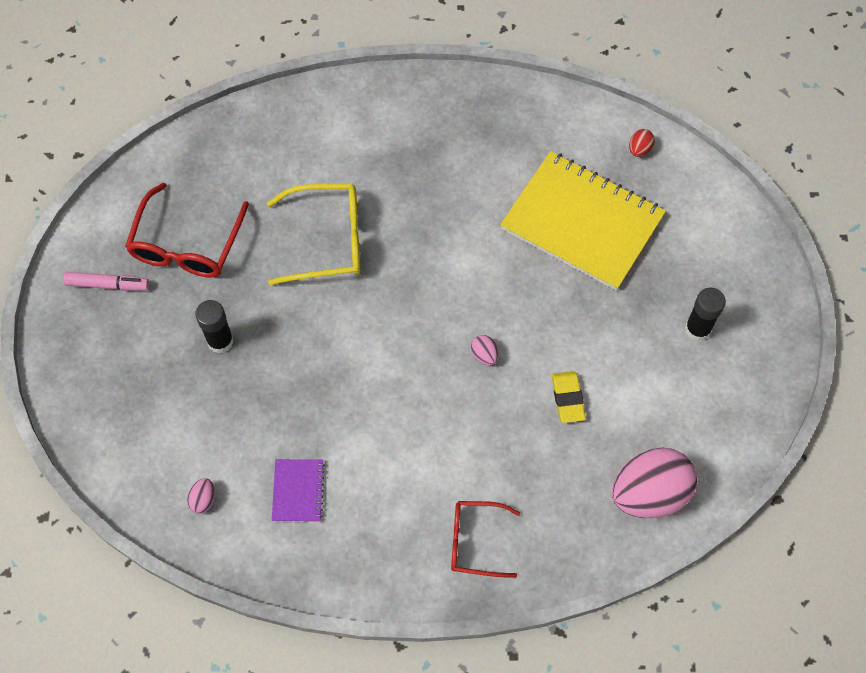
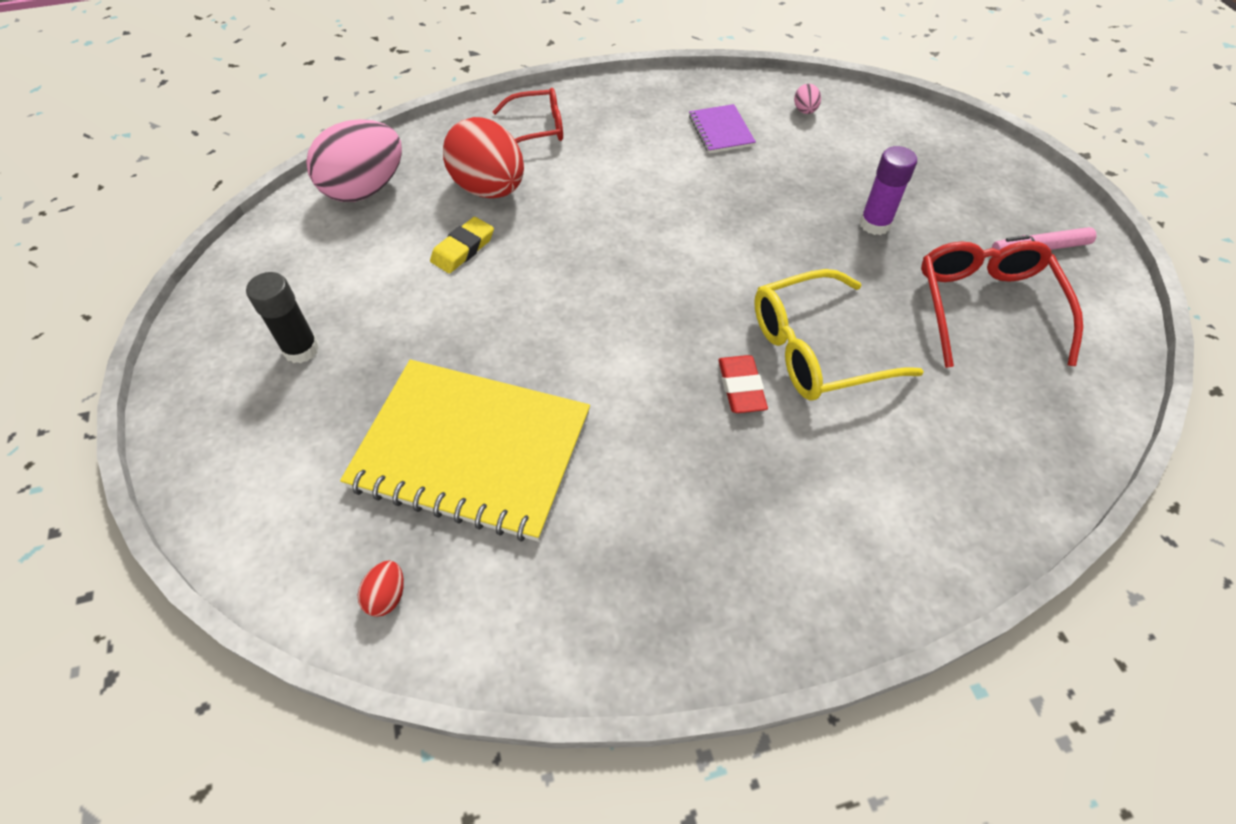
camera: 165 degrees right, 10 degrees down
(220, 341) = (875, 224): black glue stick -> purple glue stick
(392, 224) = (741, 387): none -> red eraser
(484, 355) = (570, 269): pink egg -> none
(535, 465) = (489, 189): none -> red egg
(568, 398) = (463, 249): yellow eraser -> yellow eraser turned 60 degrees clockwise

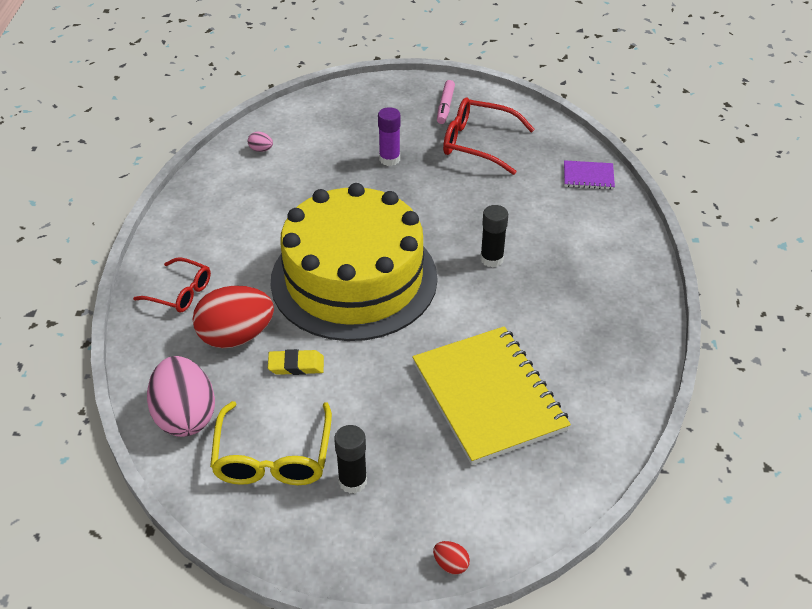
camera: 70 degrees left, 10 degrees down
(387, 596) = (582, 458): red egg -> red egg (451, 564)
(463, 249) = (296, 365): yellow eraser -> yellow eraser turned 60 degrees counterclockwise
(471, 450) = (488, 396): yellow notebook -> yellow notebook turned 60 degrees counterclockwise
(537, 128) = (180, 292): red glasses -> red glasses turned 105 degrees clockwise
(626, 256) = (354, 279): none -> yellow cake
(721, 131) = (254, 195): purple notebook -> purple notebook (588, 176)
(741, 387) = (491, 259): red eraser -> black glue stick
(817, 349) = (477, 218): yellow glasses -> yellow glasses (273, 456)

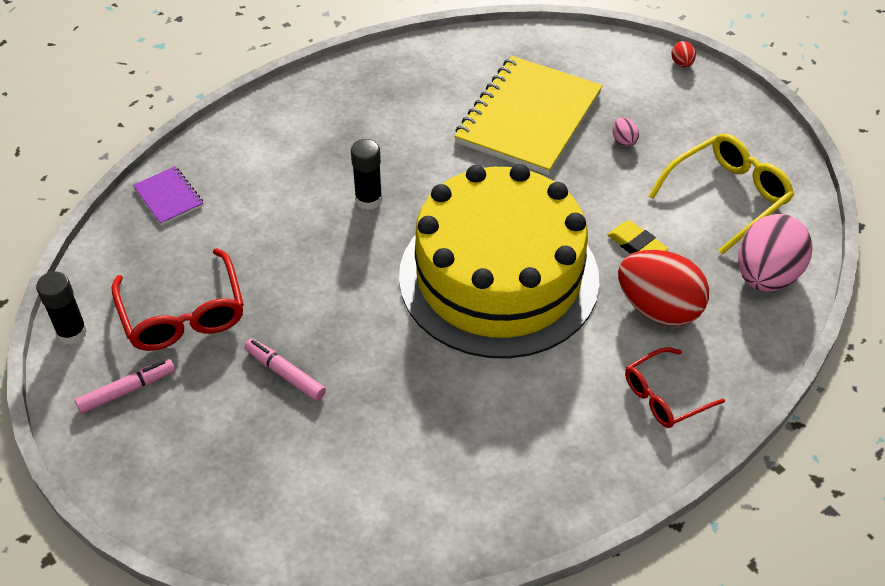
camera: 130 degrees left, 5 degrees up
(180, 292) = (665, 396): red glasses -> red glasses turned 105 degrees counterclockwise
(261, 150) = (385, 517): pink egg -> pink egg (623, 141)
(352, 481) = (688, 142): black glue stick -> black glue stick (72, 332)
(389, 159) = (285, 374): purple glue stick -> pink marker

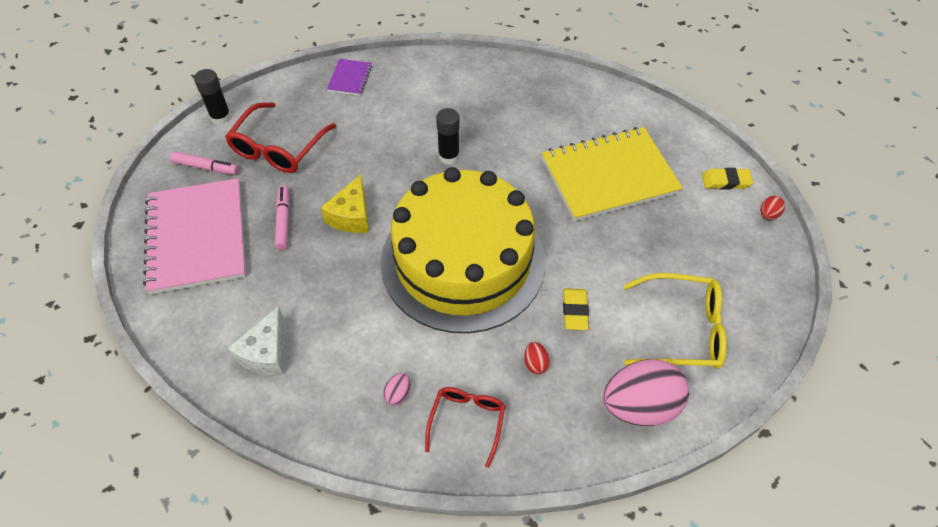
camera: 45 degrees right, 5 degrees up
(214, 458) = (197, 237): none -> pink notebook
(347, 318) = (351, 216): none -> yellow cheese
(430, 493) = (266, 353): none -> white cheese
(622, 59) = (726, 181): none -> yellow eraser
(623, 141) = (655, 236): pink egg -> pink egg (398, 394)
(658, 309) = (535, 363): red egg -> red egg, size x0.40
(665, 396) = (467, 422): red glasses -> red glasses turned 90 degrees clockwise

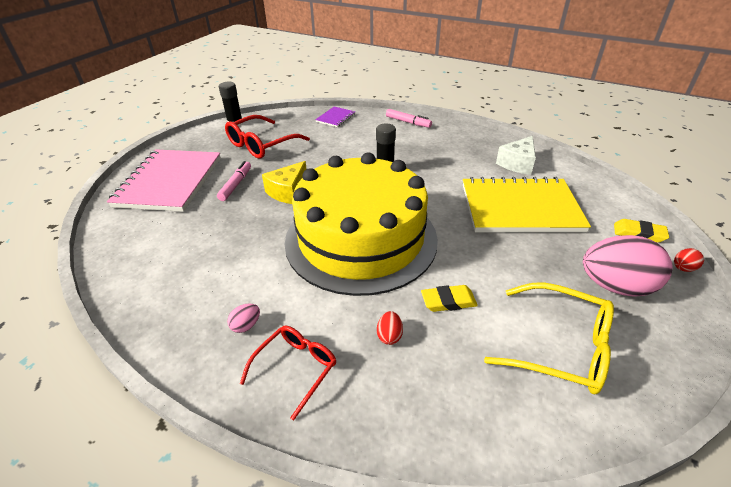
camera: 20 degrees right, 15 degrees down
(205, 167) = (205, 146): pink marker -> pink marker (408, 122)
(266, 353) = (161, 265): white cheese -> white cheese (517, 164)
(575, 311) = (448, 301): yellow eraser -> yellow eraser turned 60 degrees clockwise
(639, 406) = (488, 409): pink egg -> pink egg (615, 286)

